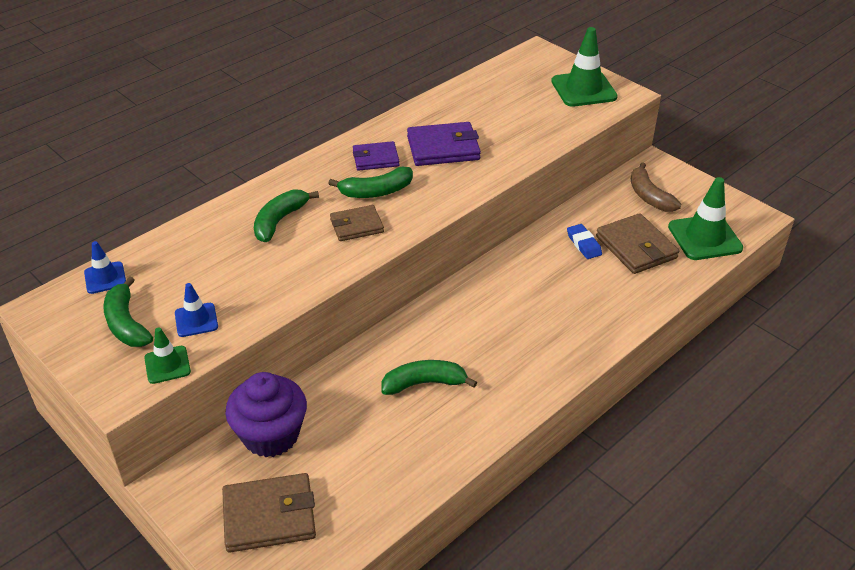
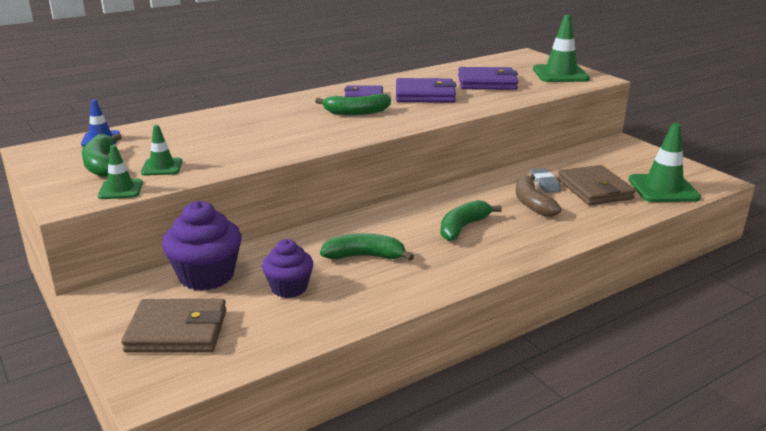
camera: 10 degrees right, 15 degrees down
(196, 320) = (162, 167): blue traffic cone -> green traffic cone
(279, 221) = (265, 121): green banana -> green banana (463, 227)
(356, 226) = (330, 128): brown wallet -> none
(361, 440) = (289, 288): none -> purple cupcake
(506, 116) = (487, 83): none -> purple wallet
(583, 244) = (544, 183): blue eraser -> grey eraser
(649, 196) = (613, 160): brown banana -> brown banana (532, 204)

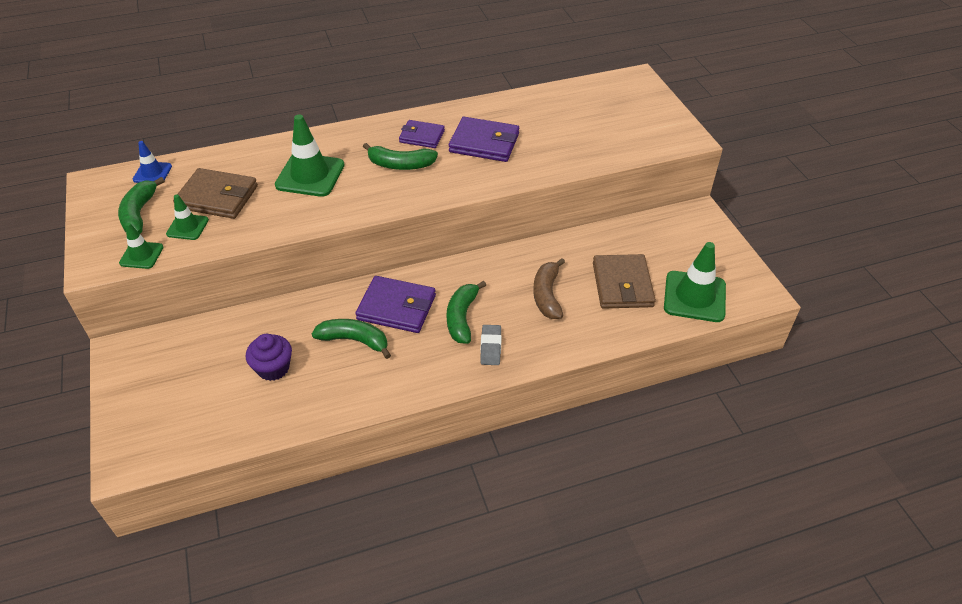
camera: 15 degrees right, 20 degrees up
(177, 331) = (166, 401): brown wallet -> brown wallet (217, 197)
(206, 276) = (212, 339): purple cupcake -> none
(463, 227) = (462, 318): green banana -> green banana turned 45 degrees counterclockwise
(487, 83) = (561, 129): purple wallet -> purple wallet (397, 307)
(544, 183) = (576, 266): grey eraser -> grey eraser (490, 347)
(560, 74) = (651, 124): green traffic cone -> green traffic cone (310, 175)

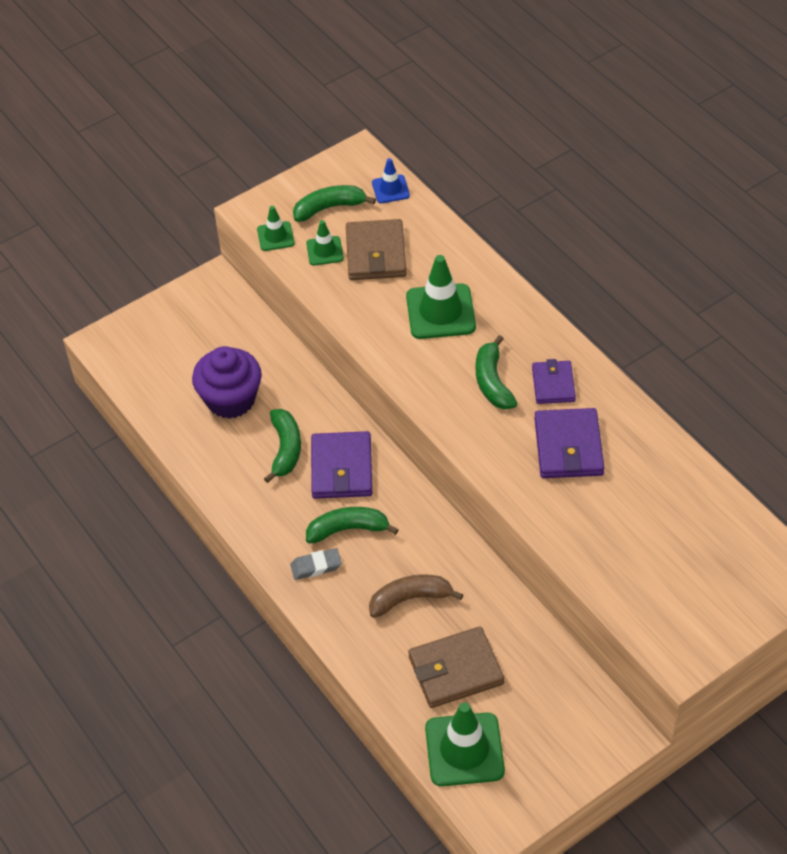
camera: 75 degrees right, 5 degrees up
(273, 368) = (230, 399): purple cupcake -> purple cupcake, size x1.54

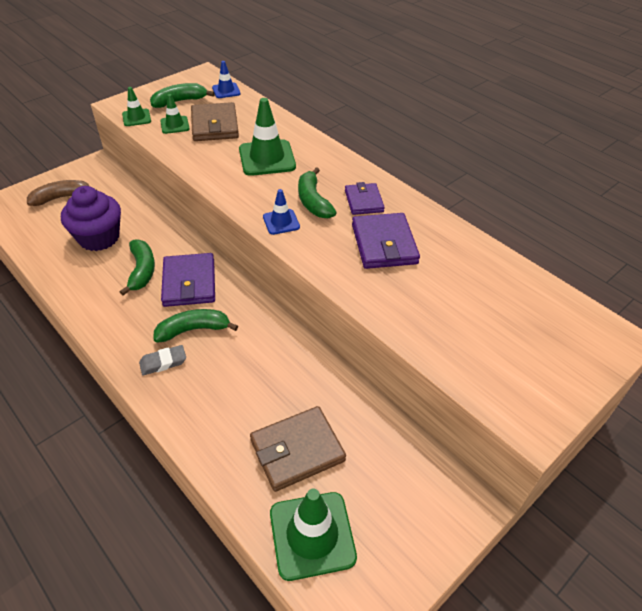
camera: 10 degrees left, 5 degrees down
(410, 599) = (250, 386): brown banana -> brown banana (62, 198)
(453, 410) = (281, 222): none -> blue traffic cone

